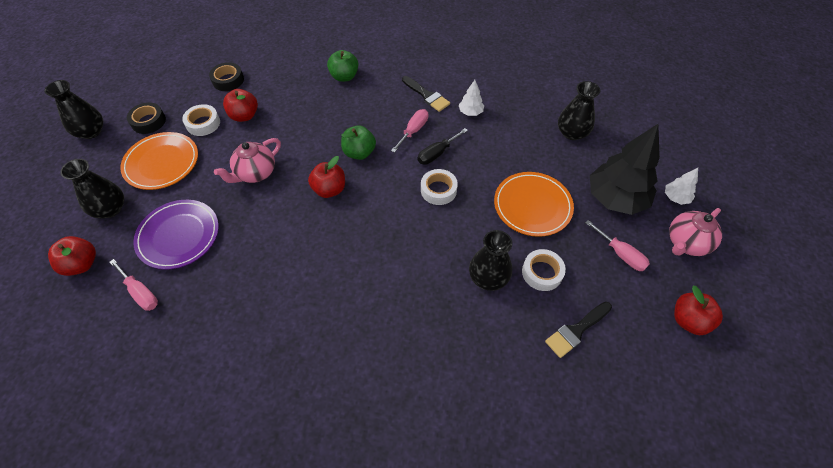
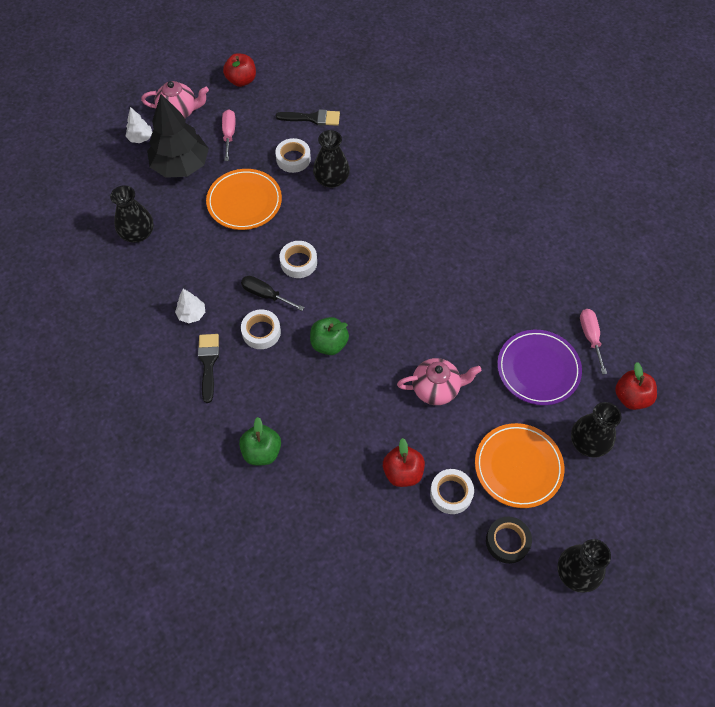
camera: 140 degrees left, 5 degrees up
(228, 80) = (387, 545): black tape -> none
(329, 189) = (384, 325): red apple -> none
(413, 131) = (261, 332): pink screwdriver -> white tape
(437, 153) = (265, 295): black screwdriver -> black screwdriver turned 150 degrees counterclockwise

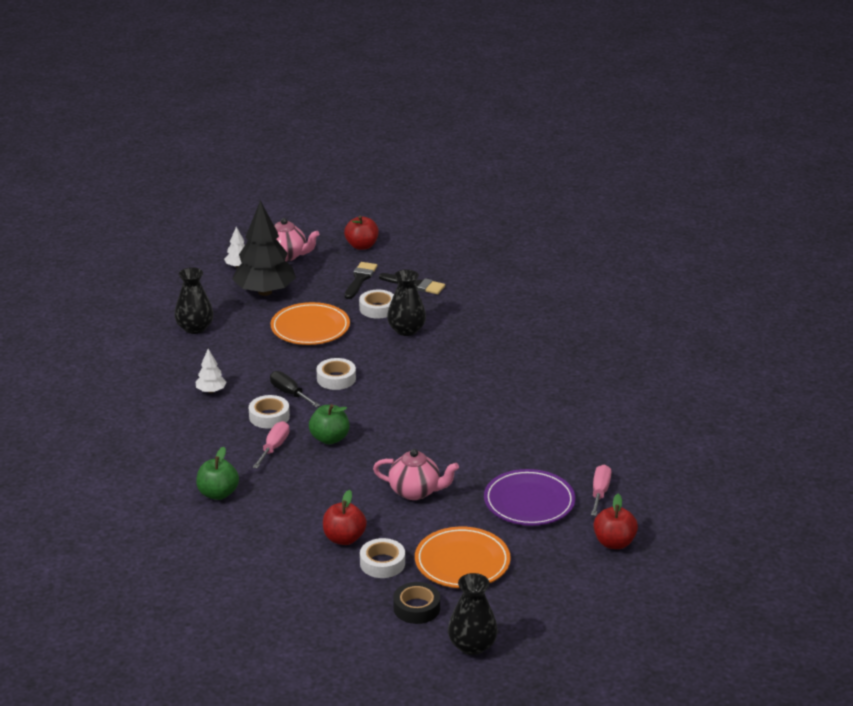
camera: 20 degrees right, 30 degrees down
(208, 363) = (206, 425): black brush -> black brush (360, 279)
(229, 134) = (325, 280): pink screwdriver -> pink screwdriver (274, 447)
(588, 442) = (546, 563): black vase -> none

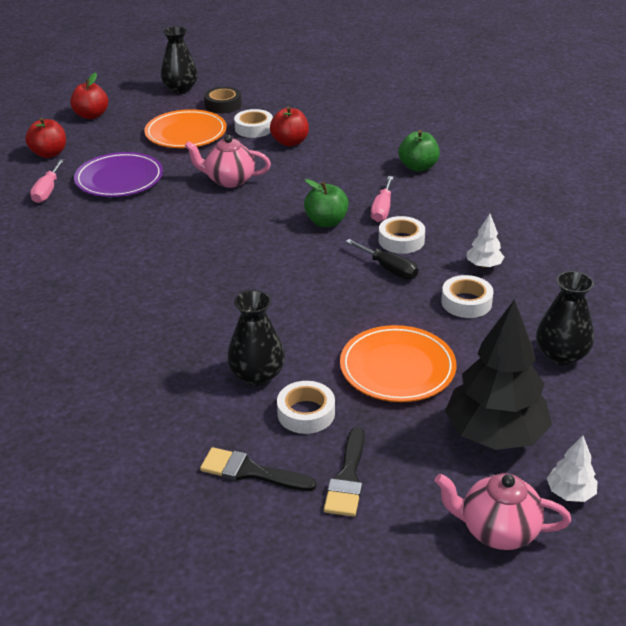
camera: 175 degrees right, 5 degrees up
(336, 378) = (338, 292): white tape -> white tape (466, 302)
(361, 246) = (364, 574): red apple -> red apple (91, 115)

